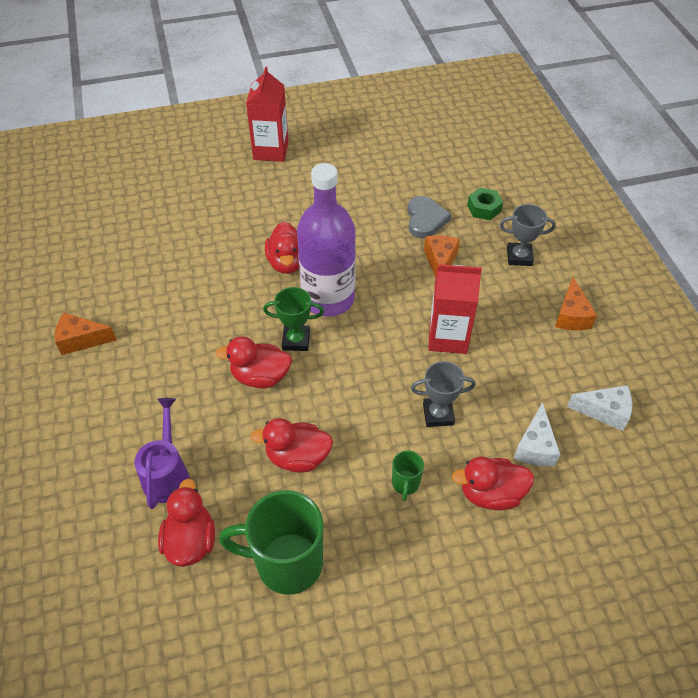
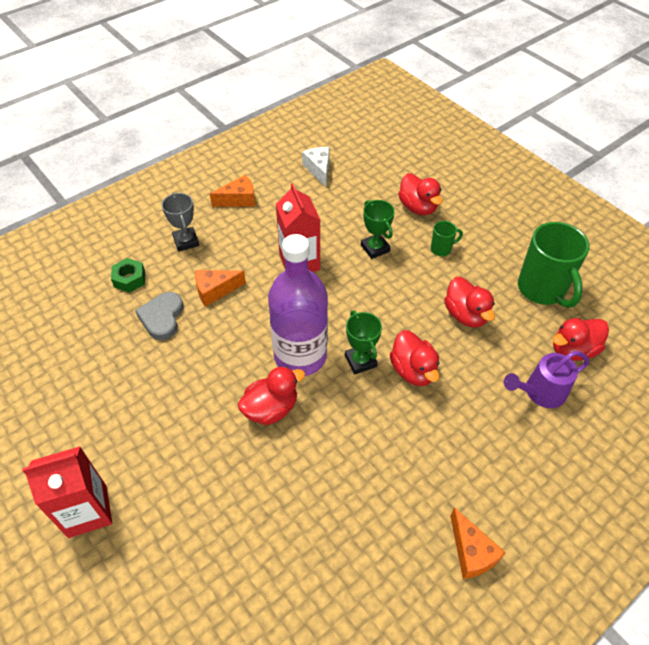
camera: 115 degrees left, 0 degrees up
(425, 219) = (162, 317): grey heart -> grey heart turned 60 degrees counterclockwise
(438, 414) = (375, 248): grey trophy -> green trophy
(535, 446) = (368, 195): white cheese -> none

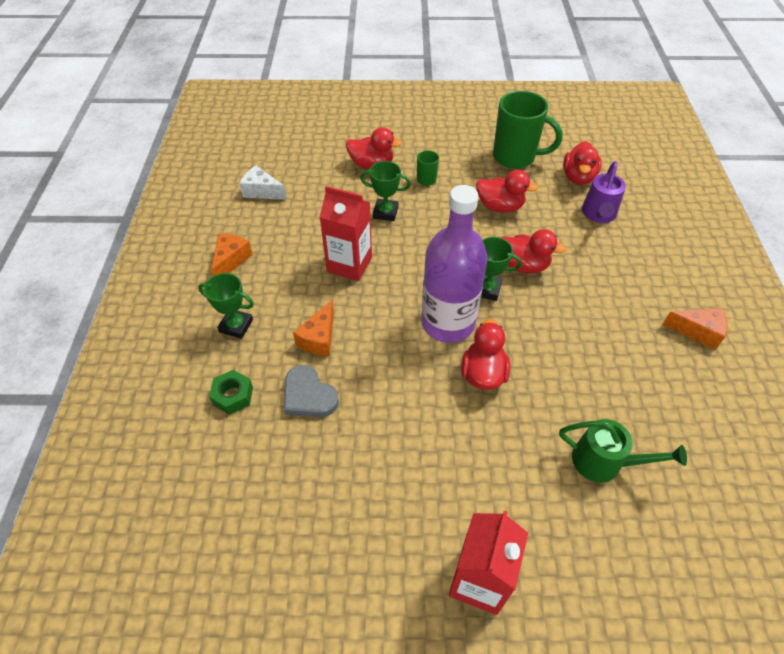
camera: 50 degrees left, 0 degrees up
(186, 241) = (236, 326): grey trophy -> green trophy
(254, 544) = (605, 462): none -> green watering can

